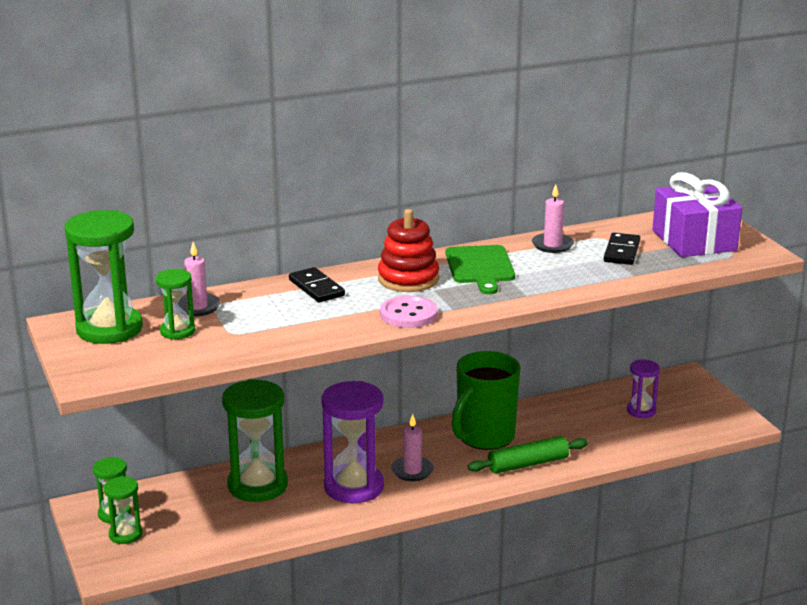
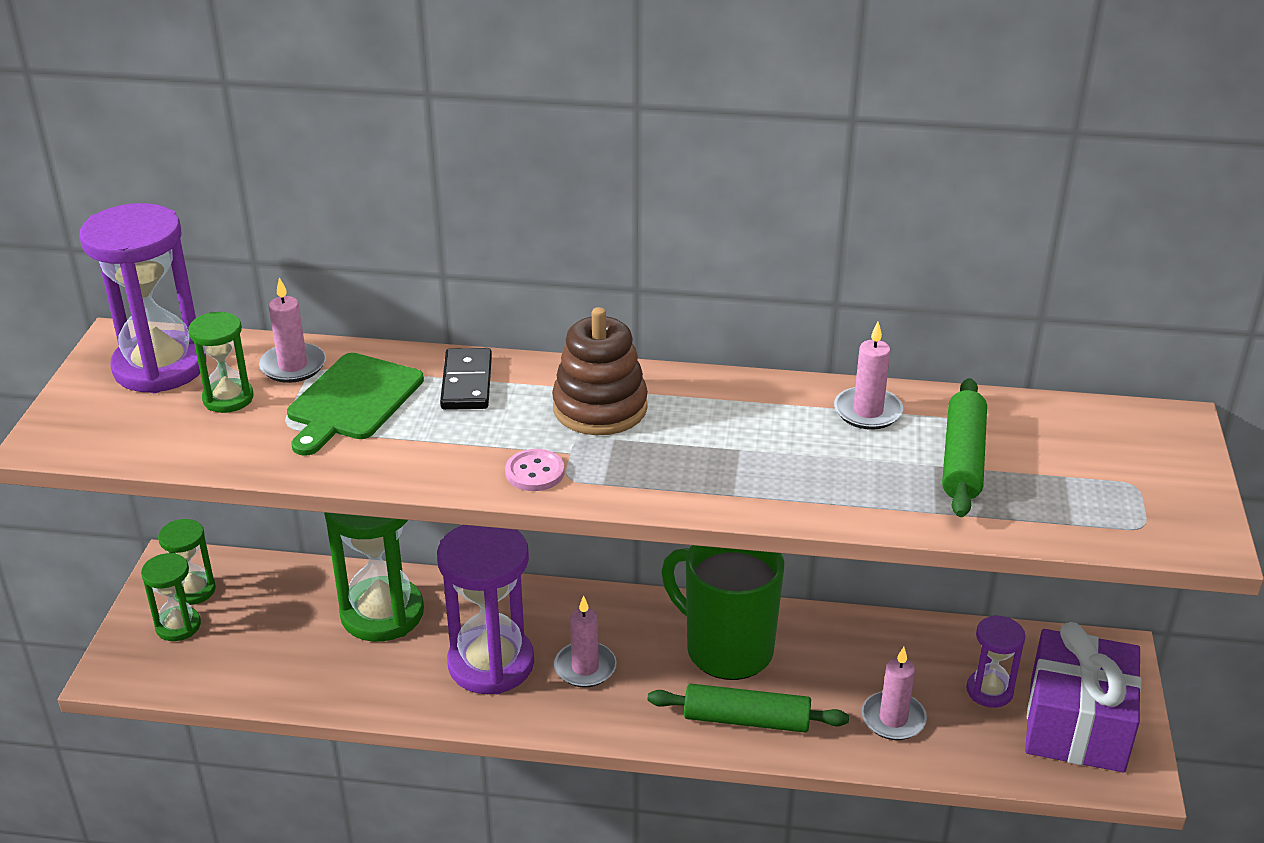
camera: 30 degrees right, 10 degrees up
(109, 329) = (160, 367): green hourglass -> purple hourglass
(408, 279) = (600, 408): red stacking toy -> brown stacking toy
(408, 314) = (535, 472): pink button -> pink button, size x0.66
(480, 267) = (721, 419): green cutting board -> green cutting board (352, 401)
(484, 437) = (726, 649): green mug -> green mug turned 60 degrees clockwise
(604, 438) = (893, 719): none -> pink candle
(622, 252) = (963, 459): black domino -> green rolling pin
(694, 240) = (1104, 474): purple gift -> purple gift (1076, 724)

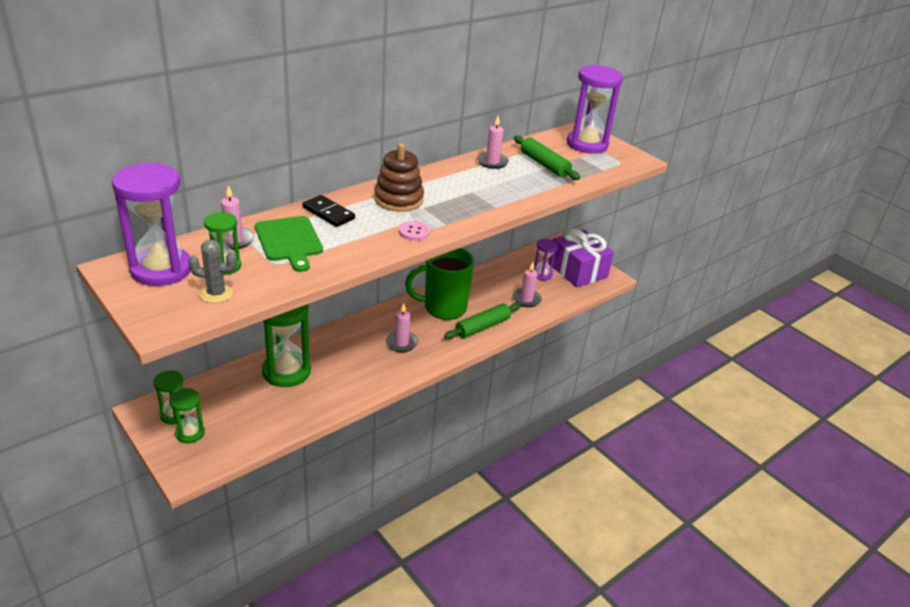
camera: 50 degrees left, 0 degrees up
(162, 431) = (216, 294): none -> grey cactus
(491, 664) = (362, 363): purple hourglass -> purple hourglass (587, 144)

